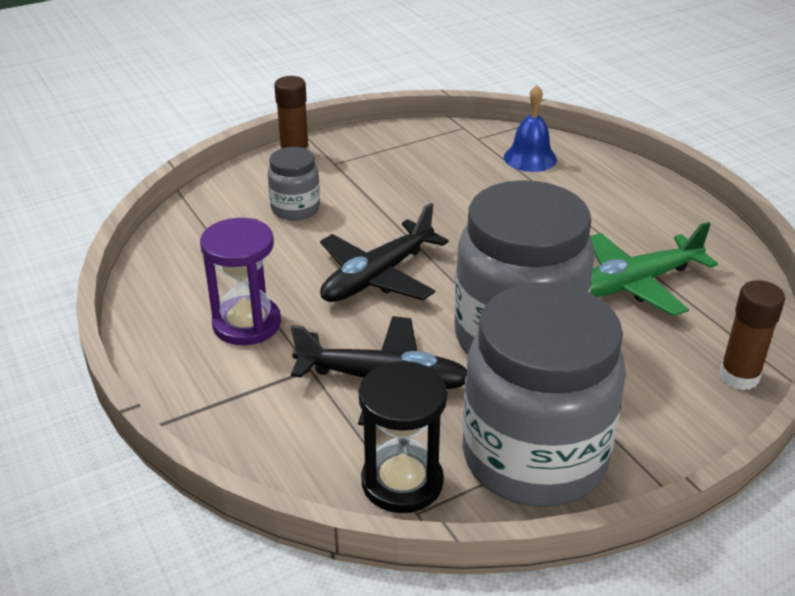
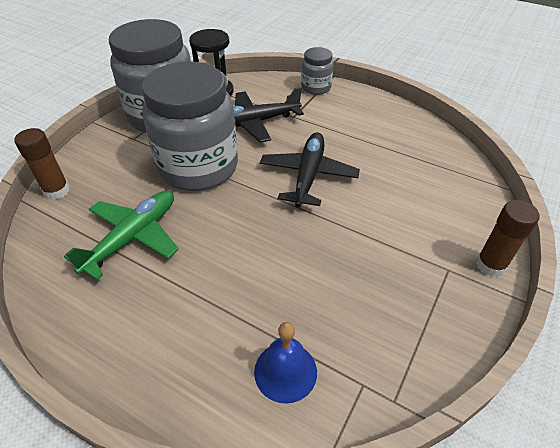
camera: 150 degrees right, 10 degrees up
(247, 324) = (346, 124): purple hourglass -> none
(295, 209) = (415, 206): grey jar -> grey jar (316, 87)

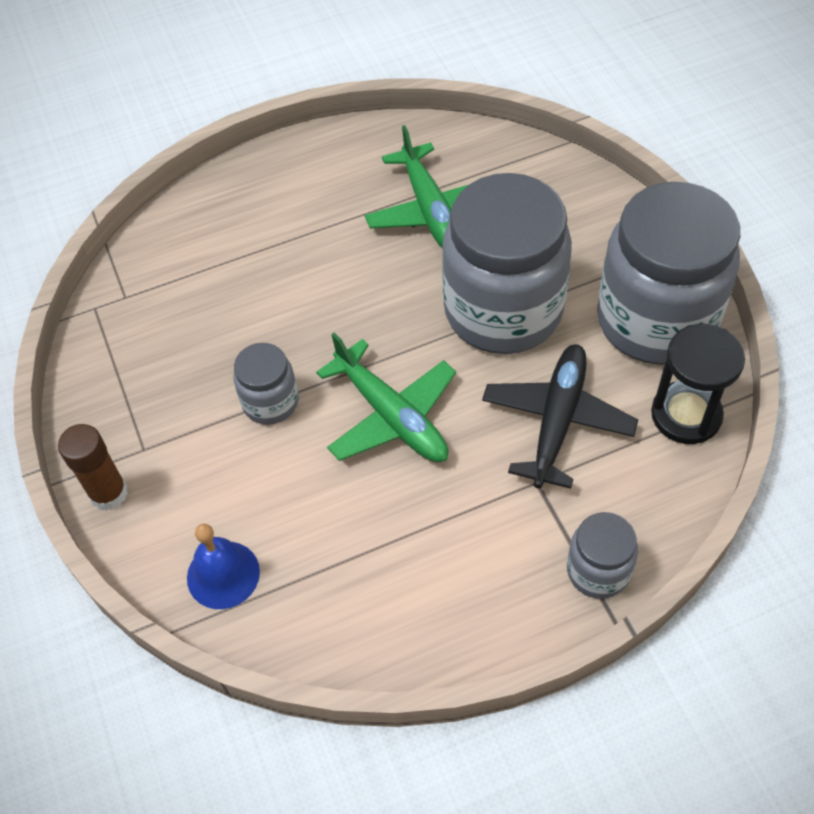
camera: 130 degrees right, 10 degrees up
(57, 191) = (563, 171): brown glue stick -> none
(285, 371) = (185, 254): blue bell -> blue bell (223, 574)
(308, 175) = (391, 415): black plane -> green plane
(353, 229) = (270, 402): none -> grey jar

